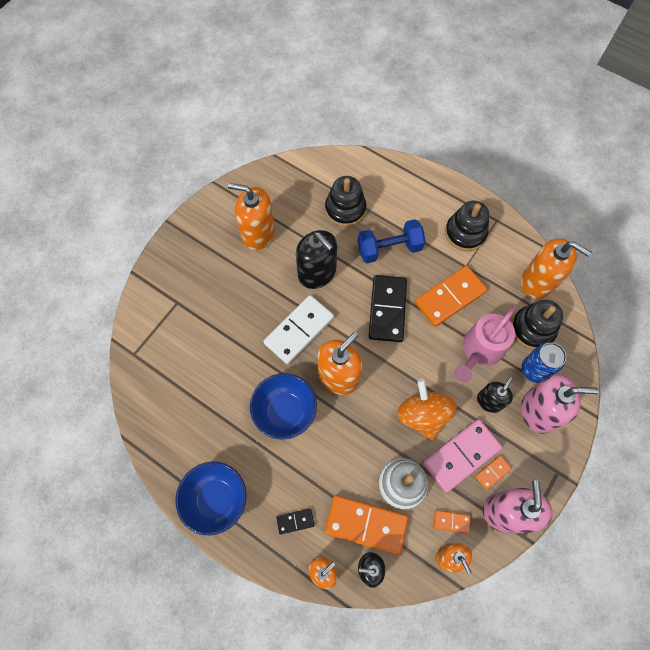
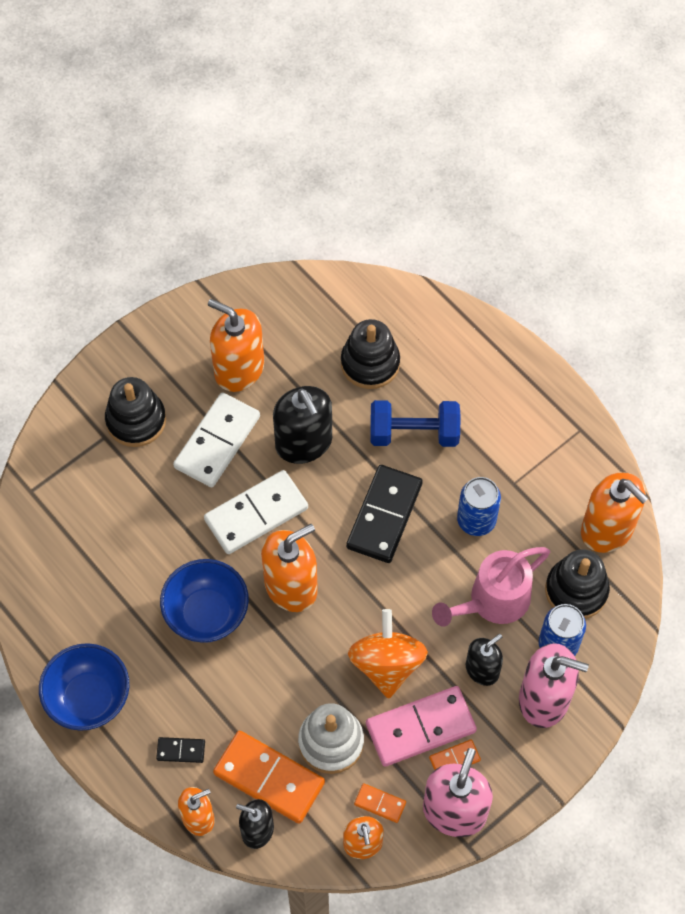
camera: 15 degrees right, 5 degrees down
(257, 287) = (217, 442): none -> white domino
(450, 297) = (476, 520): orange domino -> blue can
(465, 233) = (528, 437): black stacking toy -> black stacking toy (136, 420)

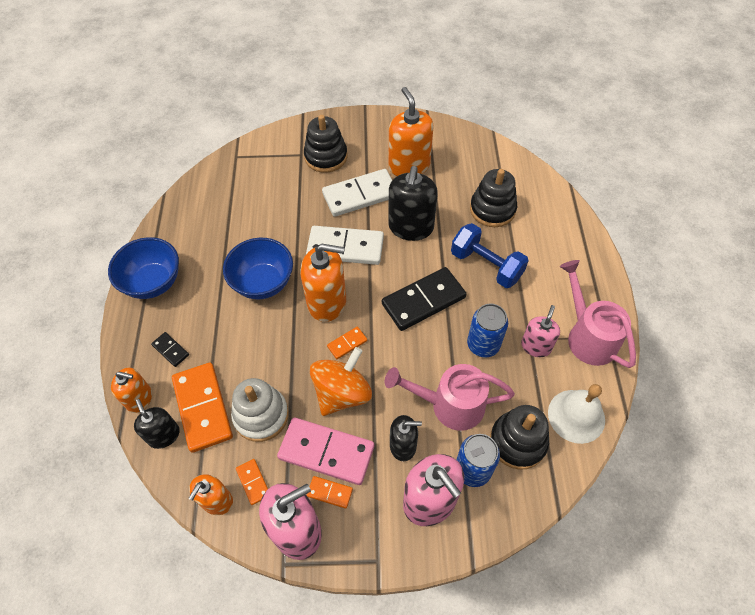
camera: 40 degrees right, 5 degrees down
(349, 613) = (347, 343): none -> orange domino
(524, 486) = (536, 346): none -> pink soap dispenser
(562, 442) = (587, 335): none -> pink watering can
(607, 529) = (576, 416): orange soap dispenser -> white bell

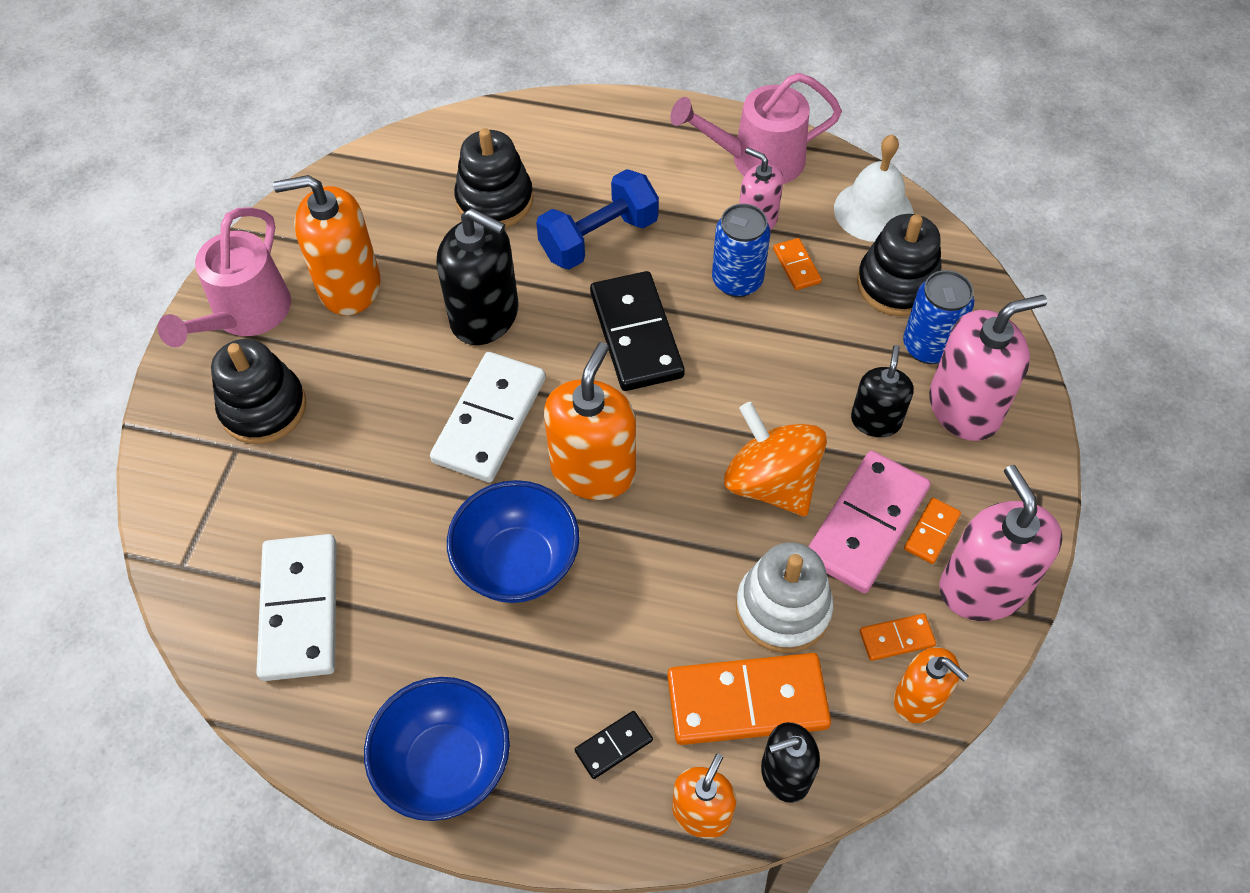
camera: 75 degrees left, 0 degrees up
(347, 343) = (683, 457): orange domino -> orange domino (796, 266)
(360, 195) = (382, 373): white domino -> white domino (300, 609)
(449, 405) = (824, 348): pink watering can -> pink watering can (245, 316)

